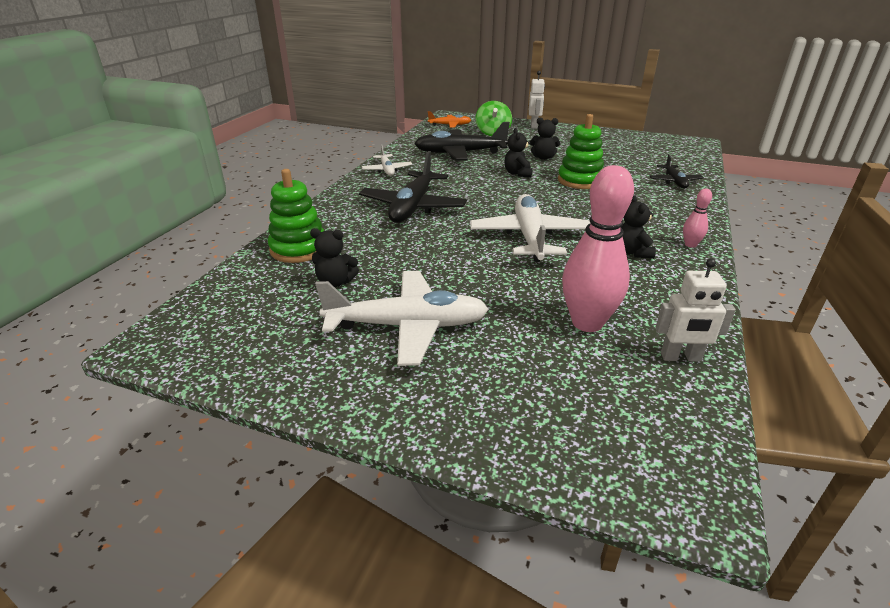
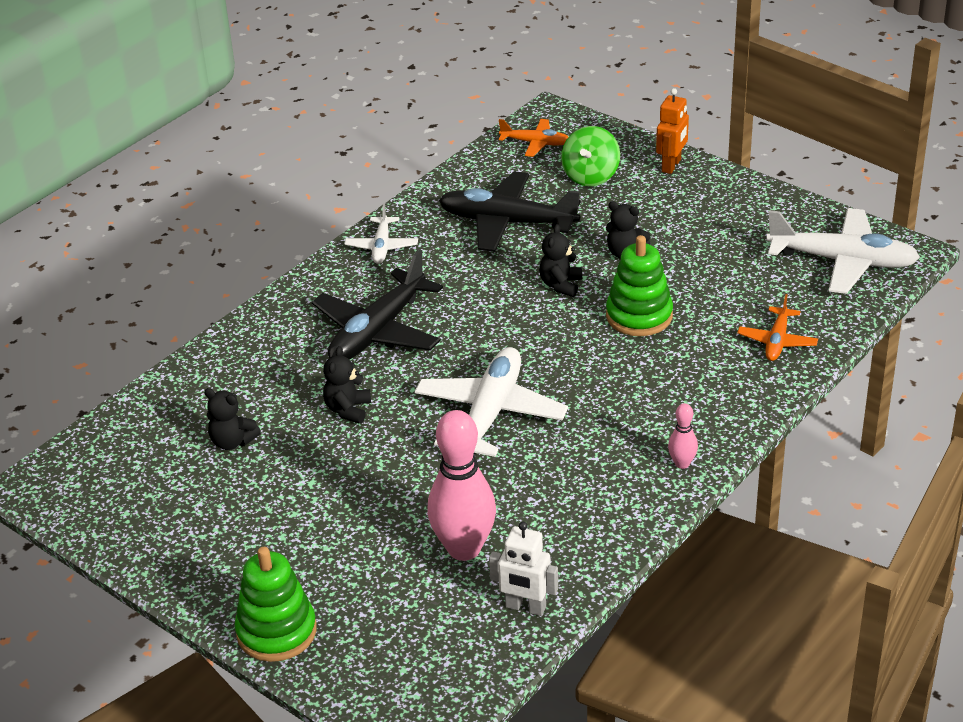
camera: 20 degrees right, 5 degrees up
(299, 249) = (212, 382): green stacking toy -> green stacking toy (276, 631)
(408, 326) = (280, 514): white plane -> white plane (843, 261)
(534, 126) = (671, 165): white robot -> orange robot
(632, 252) = (597, 462): black teddy bear -> black teddy bear (348, 410)
(674, 181) = (777, 341): black plane -> orange plane

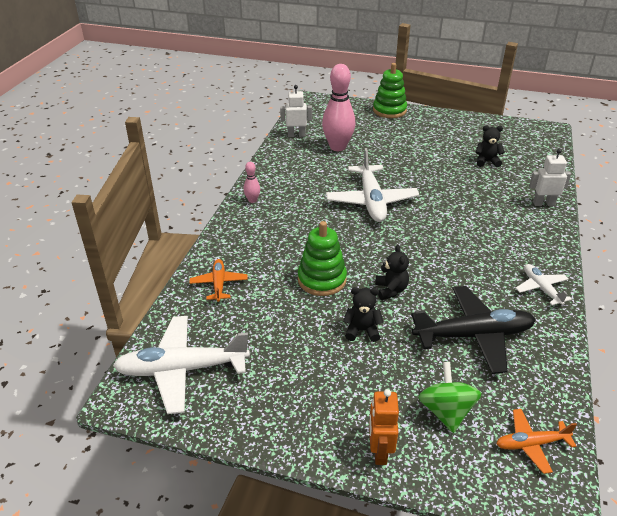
camera: 155 degrees right, 0 degrees up
(241, 346) = (543, 203): none -> white robot
(348, 410) = (448, 186): black teddy bear -> none
(378, 332) = (477, 229): black plane -> none

